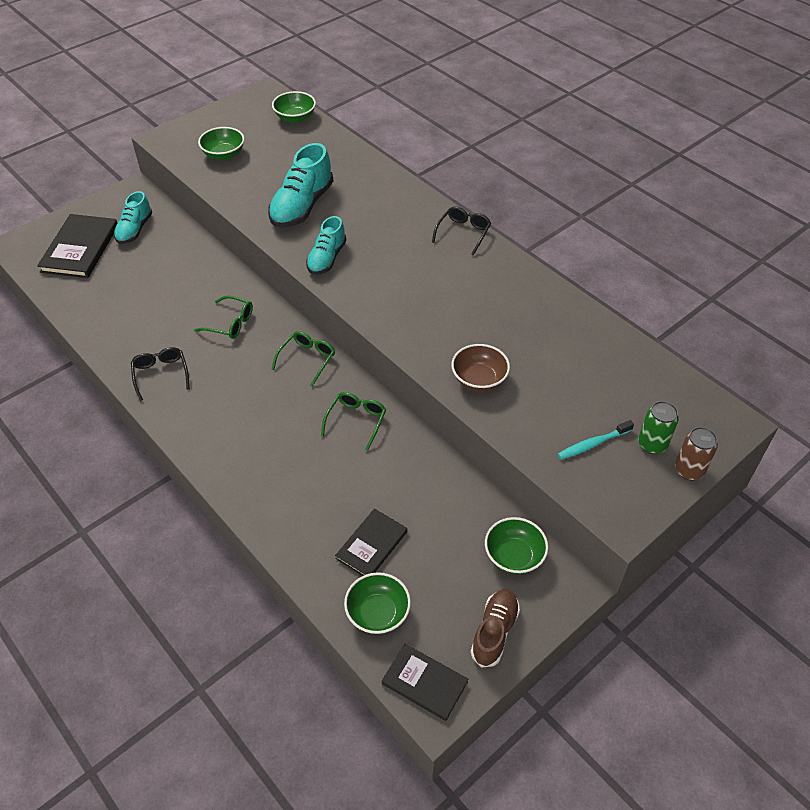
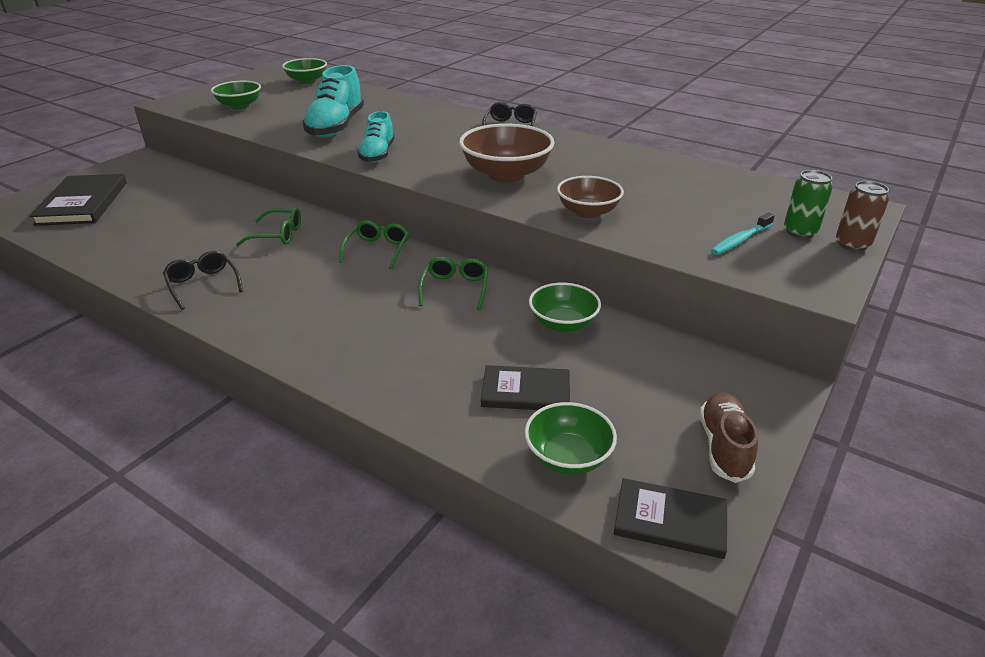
camera: 15 degrees left, 15 degrees down
(134, 229) = (147, 183): turquoise shoe -> none
(371, 545) = (526, 391): black book -> black book turned 75 degrees clockwise
(430, 310) = (506, 174): none -> brown bowl
(514, 556) = (699, 371): green bowl -> green bowl (563, 324)

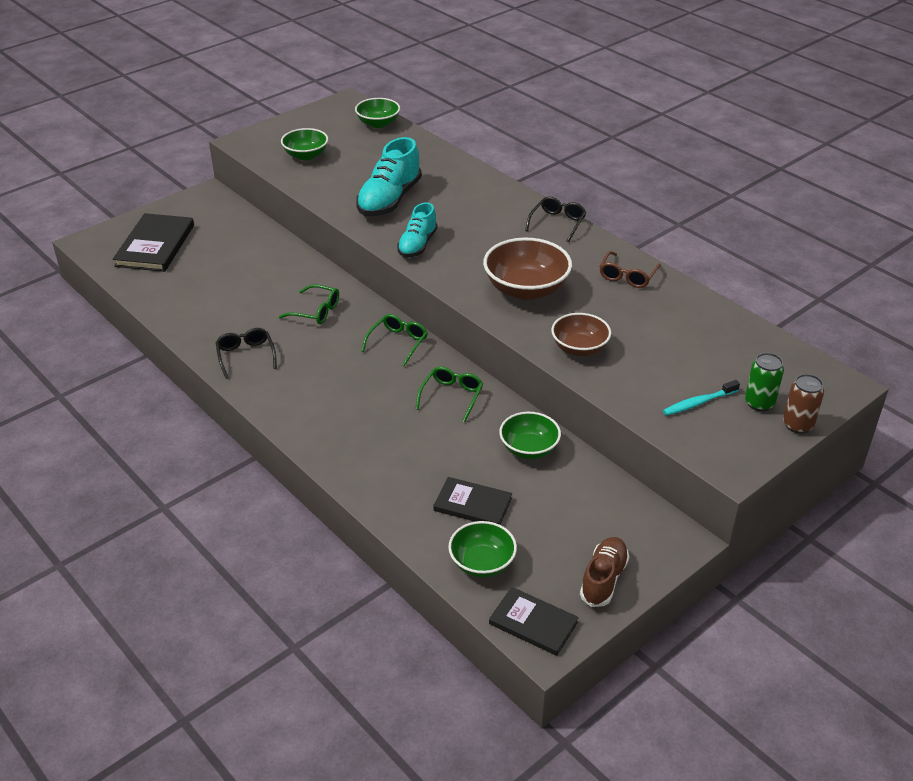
camera: 15 degrees right, 5 degrees up
(600, 154) = (627, 276): none -> brown glasses

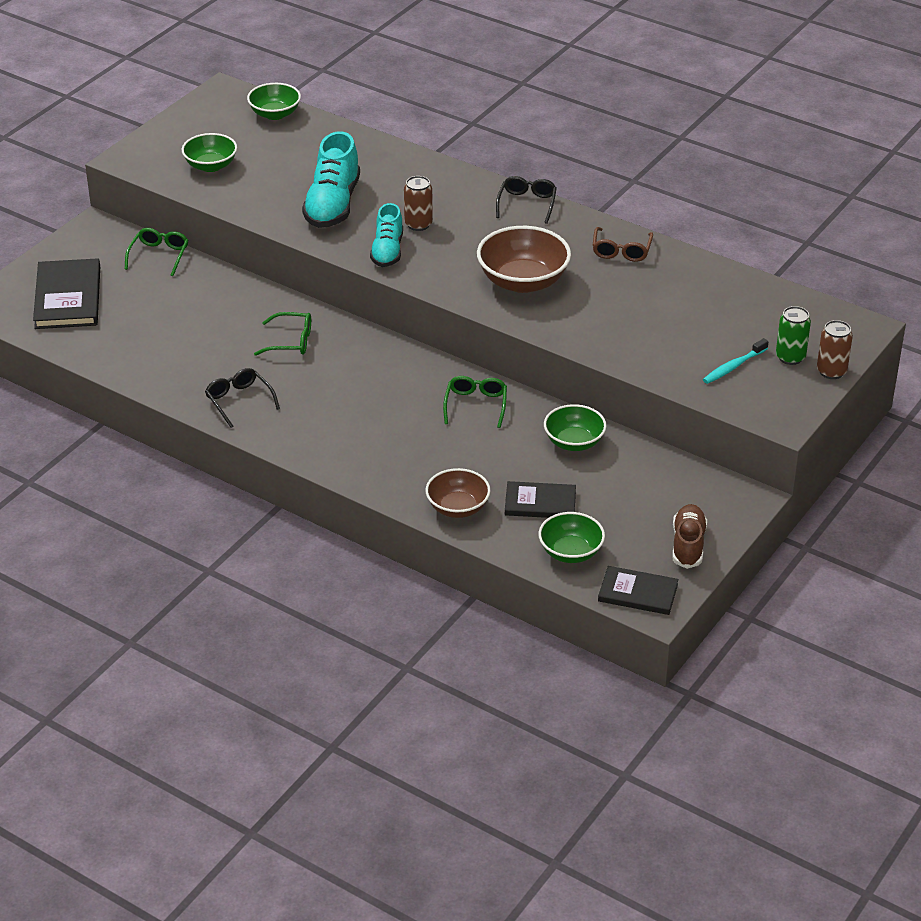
camera: 15 degrees left, 0 degrees up
(398, 343) = (395, 360): green glasses -> green glasses (159, 256)
(455, 226) = (418, 224): none -> brown can
(579, 348) = (600, 333): brown bowl -> brown bowl (457, 508)

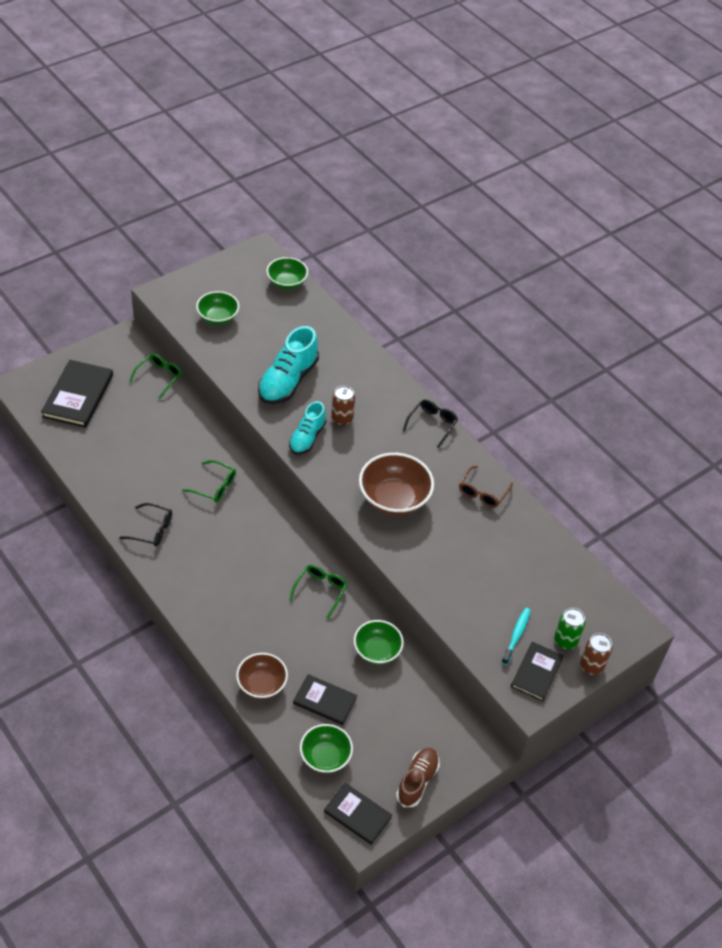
camera: 15 degrees right, 10 degrees up
(239, 401) = (152, 530): black glasses -> black glasses turned 120 degrees clockwise
(733, 367) = (516, 635): turquoise toothbrush -> turquoise toothbrush turned 135 degrees clockwise
(775, 393) = (536, 672): none -> black book

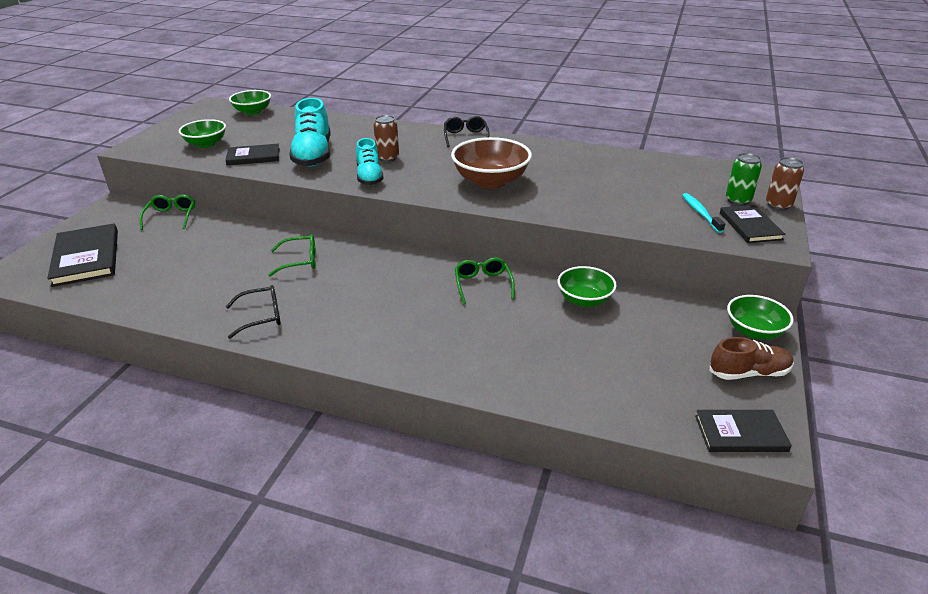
camera: 30 degrees left, 15 degrees down
(262, 684) = (511, 379): brown bowl -> none
(325, 701) = (587, 359): black book -> black book (253, 157)
(325, 757) = (646, 403): green bowl -> green bowl (754, 331)
(417, 781) = (748, 373): brown shoe -> brown shoe turned 90 degrees clockwise
(482, 492) = (554, 154): brown glasses -> none

